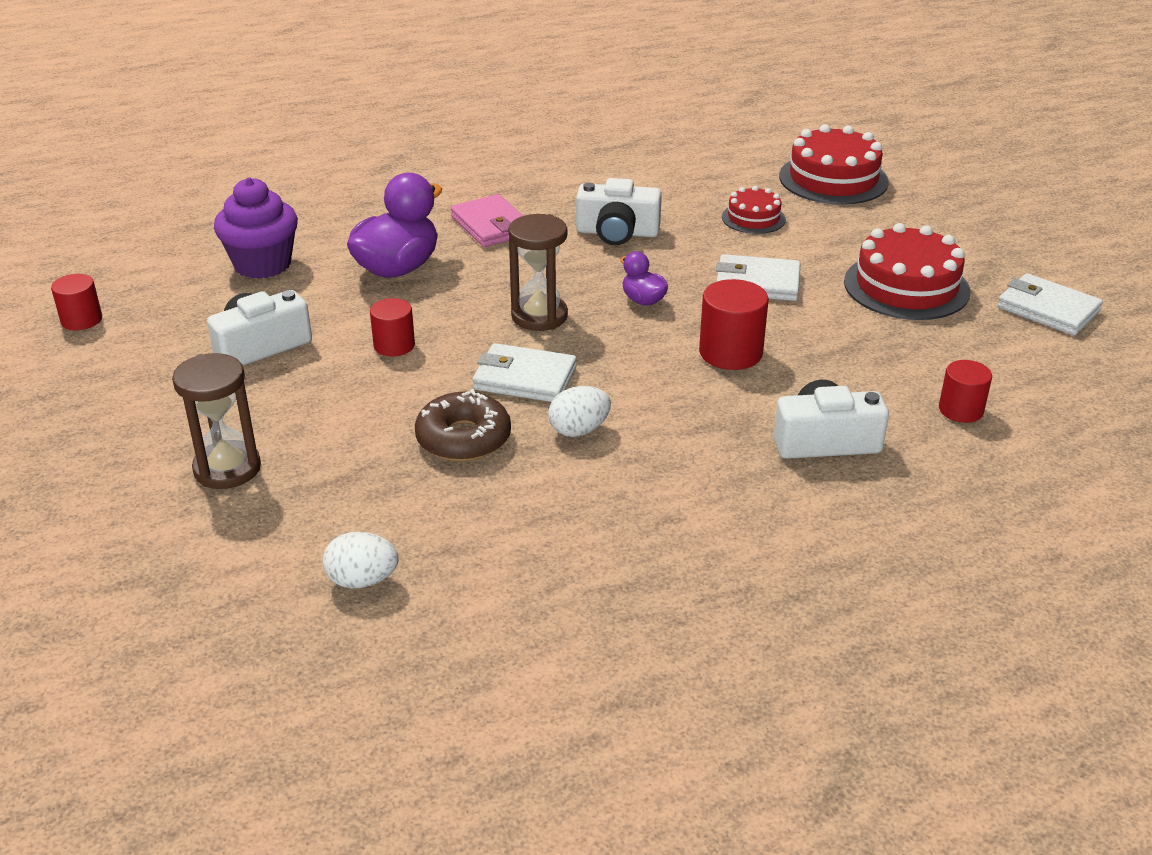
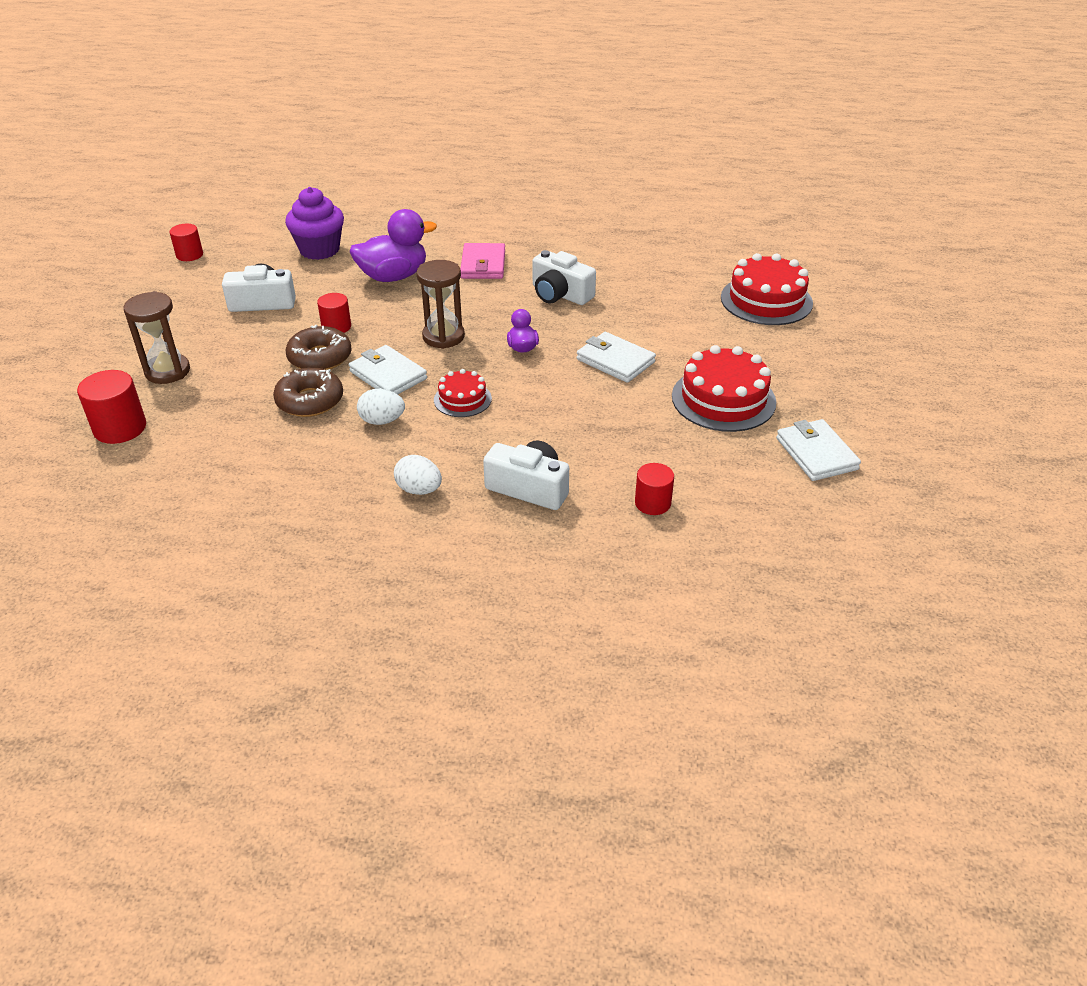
camera: 30 degrees right, 5 degrees up
(362, 580) = (163, 465): white egg -> white egg (419, 490)
(416, 386) = (320, 357): none -> brown donut
(730, 352) = (538, 404): red cylinder -> red cylinder (120, 428)
(753, 218) = (669, 312): red cake -> red cake (462, 399)

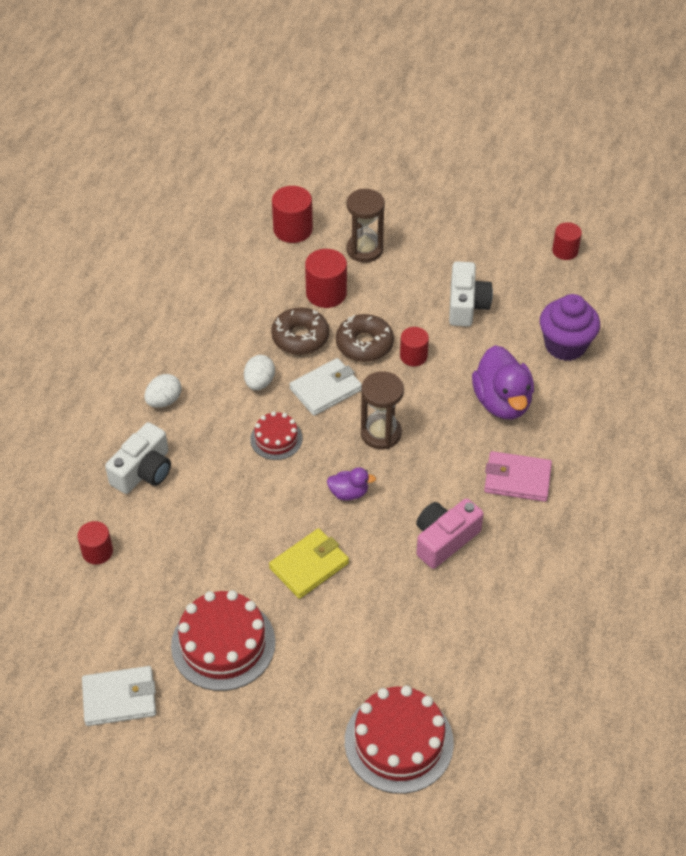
camera: 100 degrees right, 10 degrees up
(238, 390) = (326, 293): none -> red cylinder
(560, 294) = (444, 539): white camera -> pink camera
(615, 361) = (309, 566): white wallet -> yellow wallet

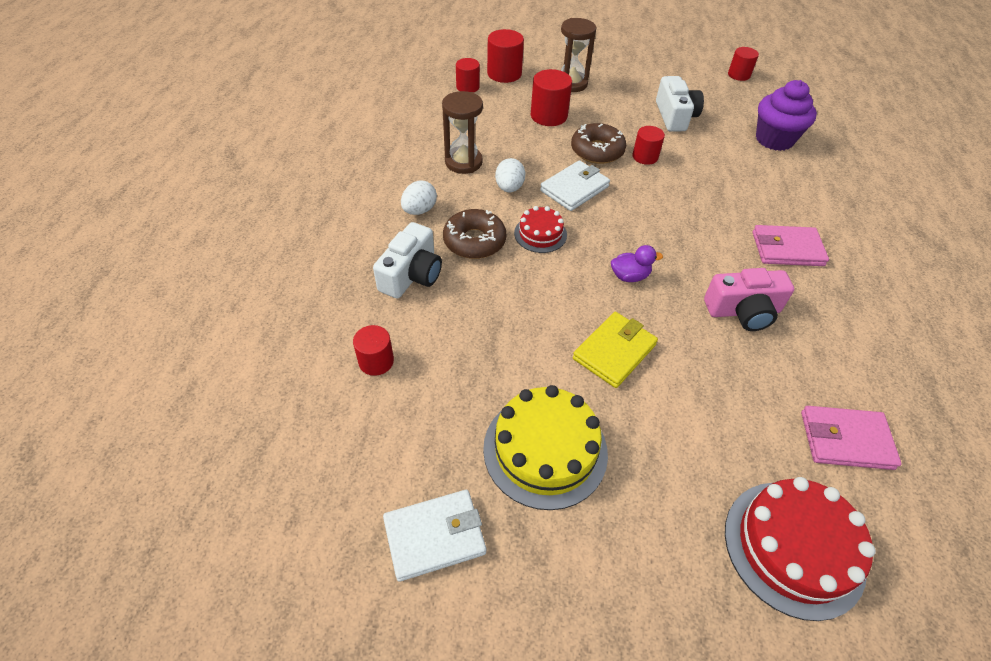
camera: 10 degrees left, 0 degrees up
(223, 643) = (545, 450): red cake -> yellow cake
(247, 246) = (467, 87): none -> red cylinder
(300, 337) = (536, 149): brown donut -> brown donut (474, 241)
(381, 433) = (640, 221): brown hourglass -> brown hourglass (463, 162)
(444, 539) = (743, 311): pink camera -> pink camera turned 135 degrees counterclockwise
(483, 666) = (846, 440): none -> pink wallet
(502, 402) = (741, 186): purple duck -> none

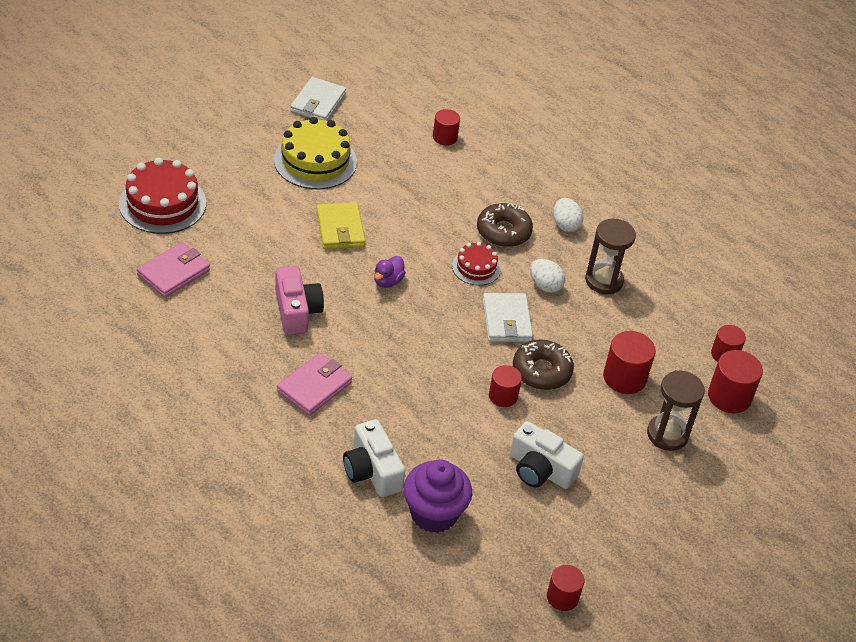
camera: 125 degrees right, 5 degrees down
(412, 275) = (501, 186): white camera -> white camera (372, 470)
(743, 311) = (296, 311): pink camera -> pink camera turned 135 degrees clockwise

